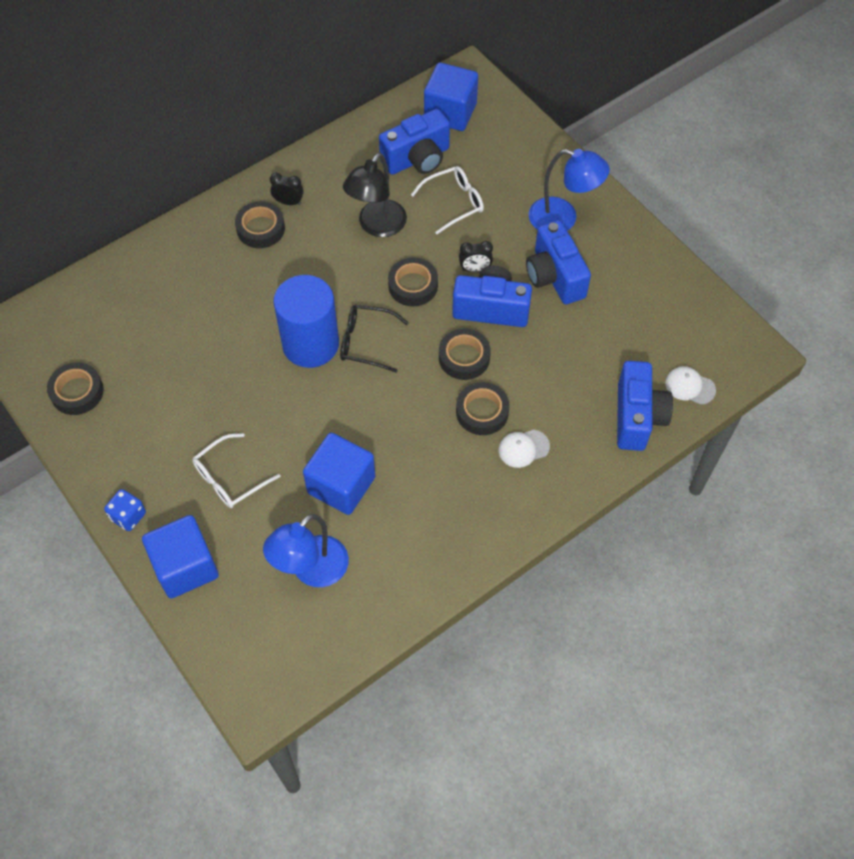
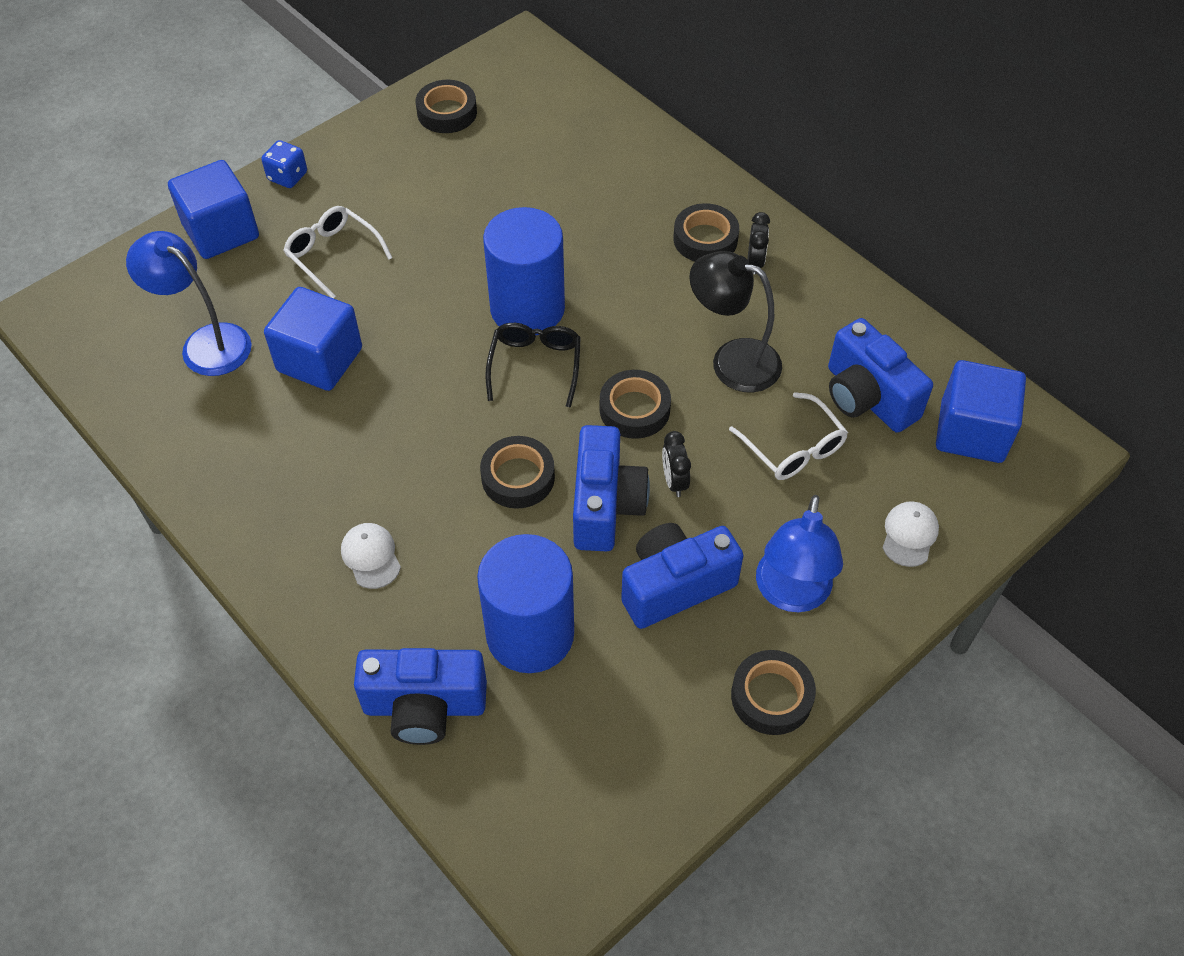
camera: 85 degrees right, 5 degrees down
(482, 412) = (429, 504): black tape -> black tape (771, 696)
(586, 357) = (530, 634): none -> blue cylinder
(689, 386) = (483, 786): white cap -> white cap (909, 535)

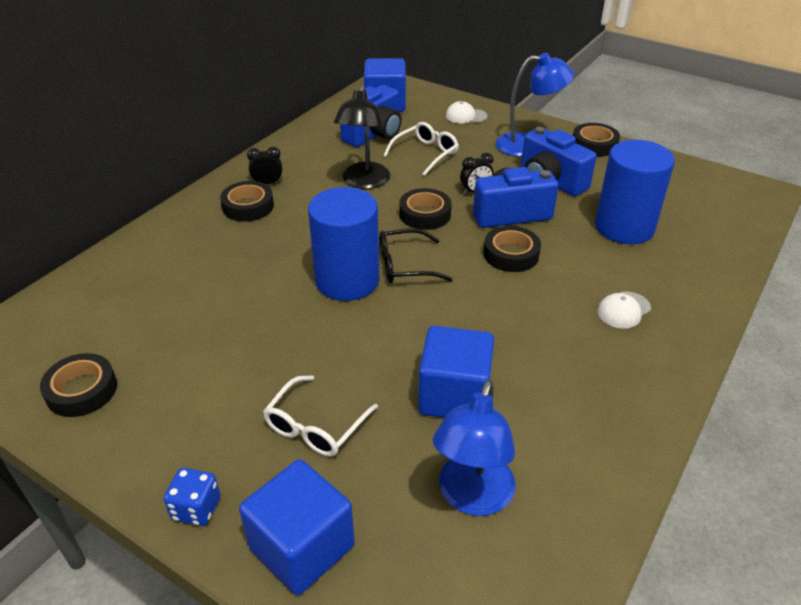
camera: 105 degrees left, 15 degrees down
(425, 706) = (707, 259): blue camera -> none

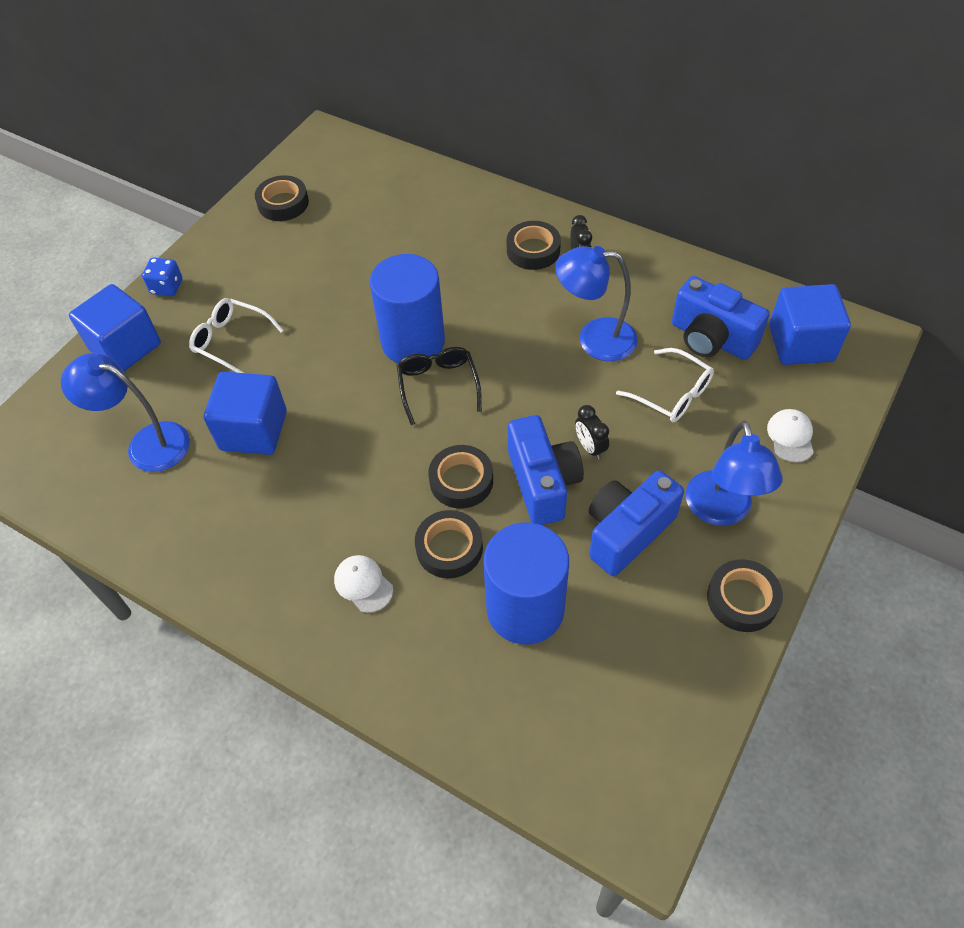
camera: 90 degrees right, 15 degrees up
(364, 182) = (594, 339): black lamp -> blue lamp
(425, 214) = (534, 399): black tape -> black tape (449, 548)

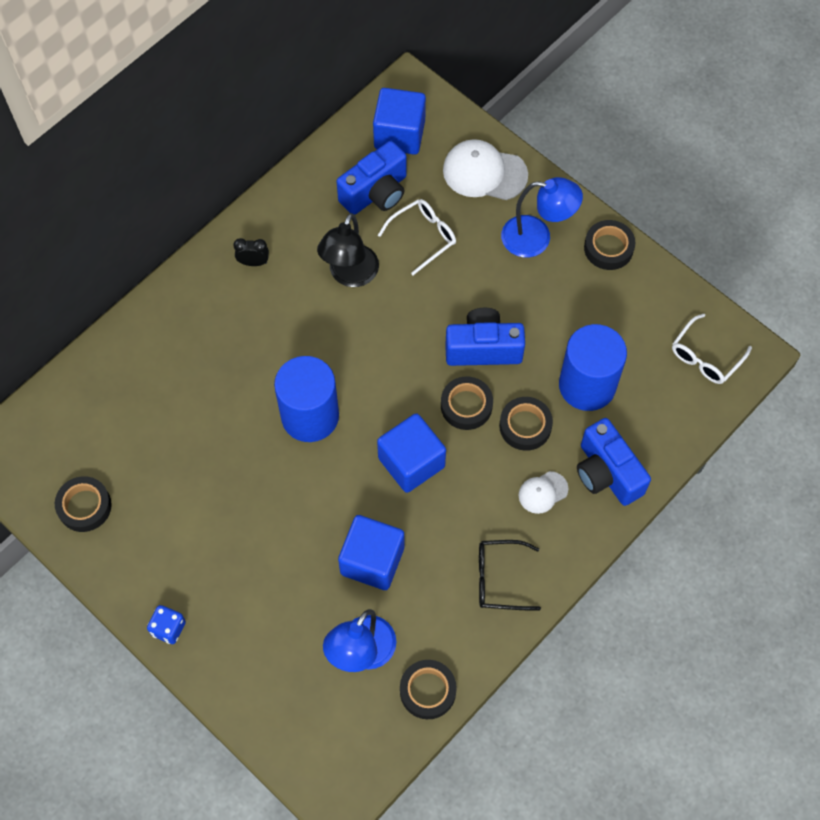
camera: 80 degrees left, 10 degrees up
(125, 347) = (237, 671): blue cube -> blue cube (411, 462)
(230, 340) = (260, 572): white glasses -> white glasses (705, 357)
(438, 385) = (364, 405): black glasses -> black glasses (498, 579)
(533, 250) = (231, 296): black tape -> black tape (427, 691)
(590, 447) = (458, 307): black clock -> none
(594, 339) = (350, 275): blue lamp -> black lamp
(627, 532) = (540, 303): blue camera -> blue camera (607, 473)
(790, 437) = (484, 172): white cap -> white cap, size x1.82

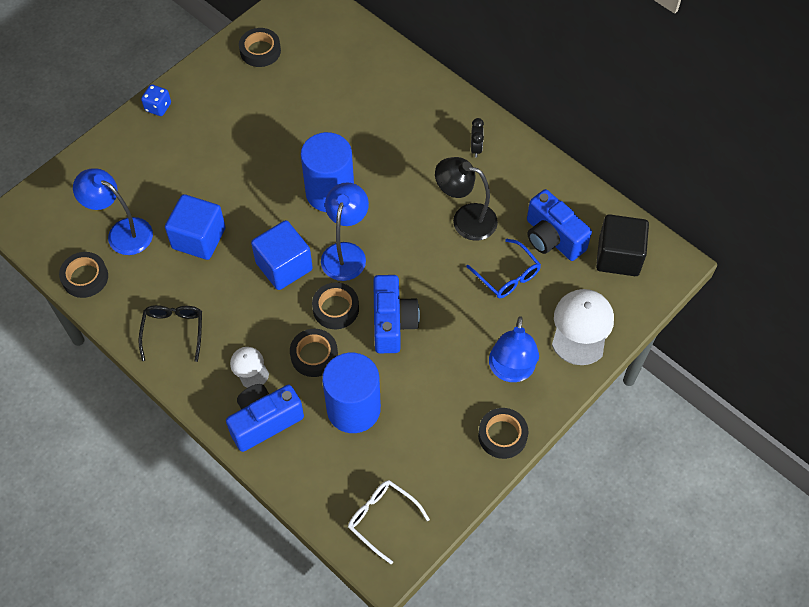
camera: 90 degrees right, 5 degrees down
(393, 397) = (346, 253): none -> blue lamp
(399, 134) = (618, 256): blue cube -> black cube
(424, 236) = (508, 276): white glasses -> blue glasses

